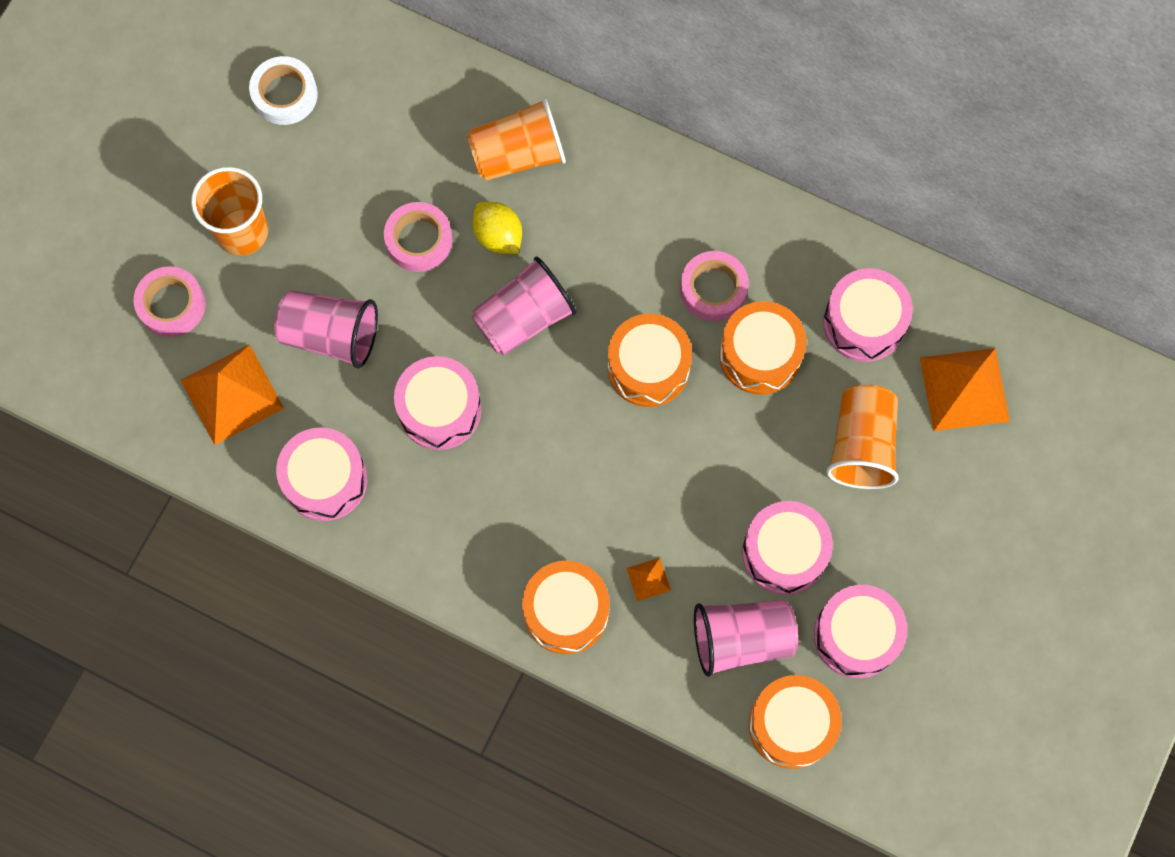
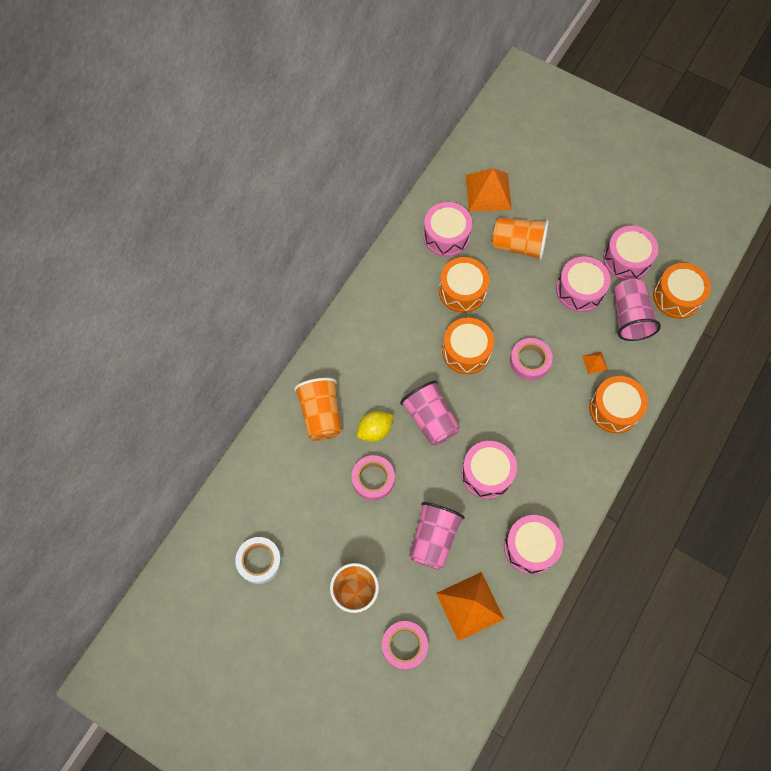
camera: 85 degrees left, 5 degrees down
(713, 289) = (420, 311): pink tape -> pink tape (530, 361)

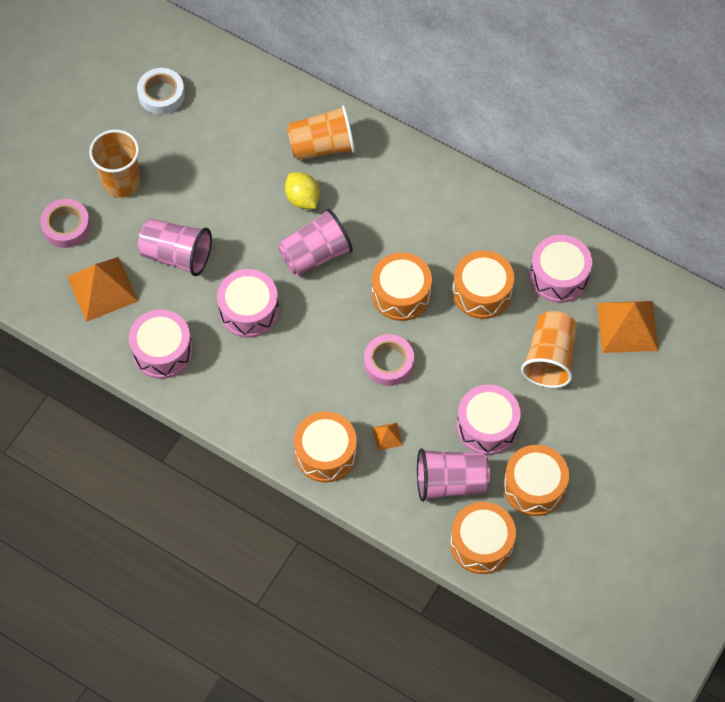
camera: 90 degrees right, 5 degrees down
(373, 479) = (246, 197): pink tape -> none
(626, 260) = (534, 486): pink drum -> orange drum

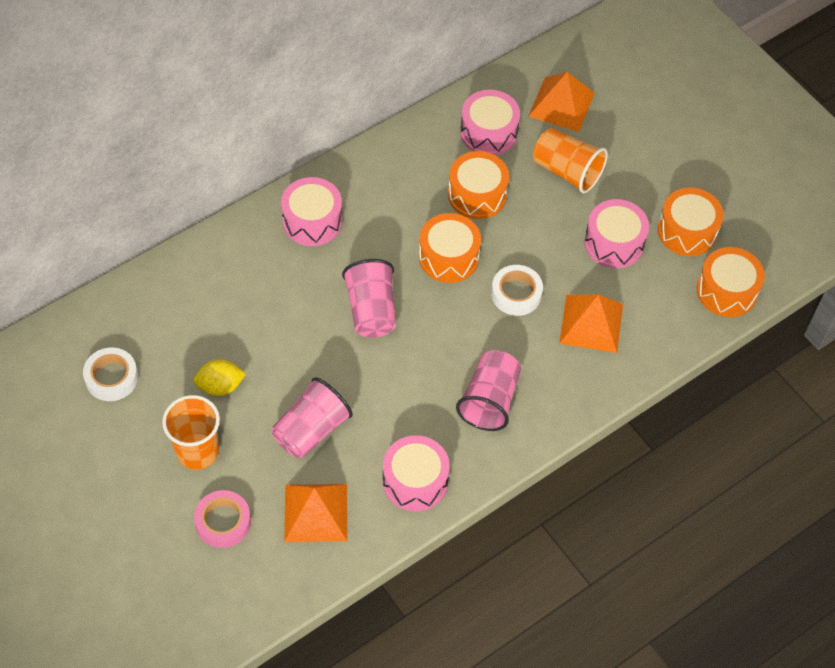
camera: 70 degrees left, 5 degrees down
(249, 310) = (406, 388): pink drum -> pink drum (312, 221)
(302, 199) = (304, 298): yellow lemon -> yellow lemon (220, 386)
(322, 146) = (253, 260): orange cup -> none
(325, 453) = (588, 379): orange drum -> none
(387, 436) = (591, 323): orange pyramid -> orange pyramid, size x2.25
(388, 363) = (516, 294): pink tape -> white tape
(450, 482) = (658, 291): pink cup -> pink cup (489, 400)

